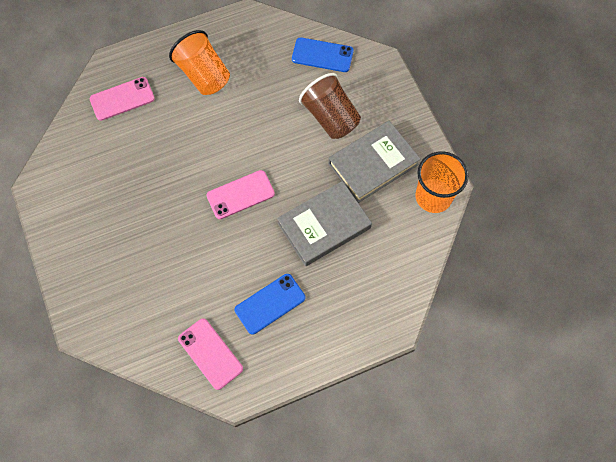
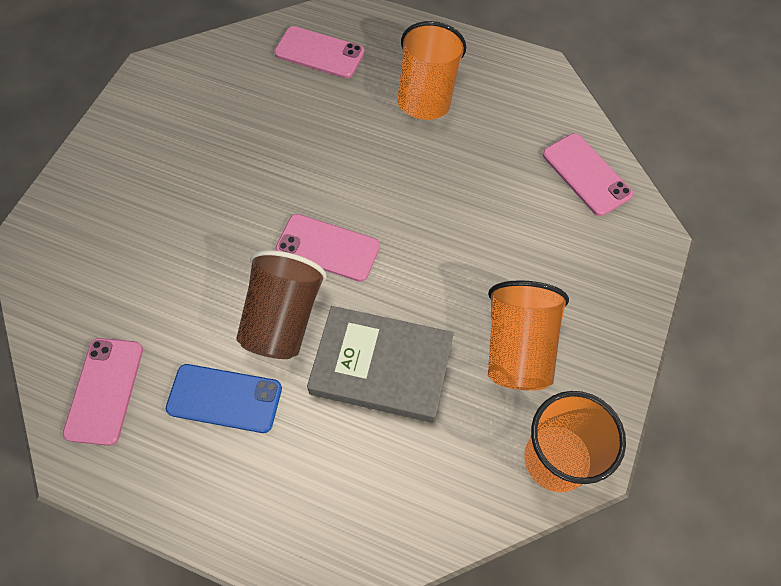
camera: 45 degrees right, 5 degrees down
(322, 55) = (586, 174): blue phone -> pink phone
(330, 117) = (522, 250): brown cup -> brown cup (283, 319)
(373, 164) = (518, 348): grey book -> orange cup

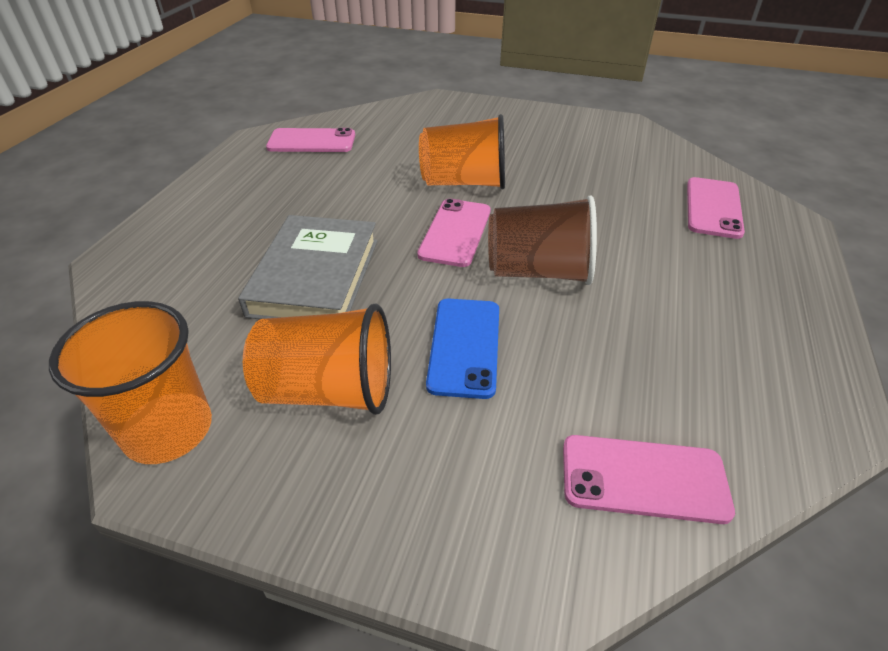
camera: 85 degrees right, 20 degrees down
(224, 398) = (296, 191): blue phone -> blue phone (464, 346)
(283, 319) = (372, 213): brown cup -> brown cup (538, 272)
(427, 93) = (706, 292): orange cup -> orange cup (464, 182)
(586, 174) = (643, 478): pink phone -> pink phone turned 45 degrees clockwise

